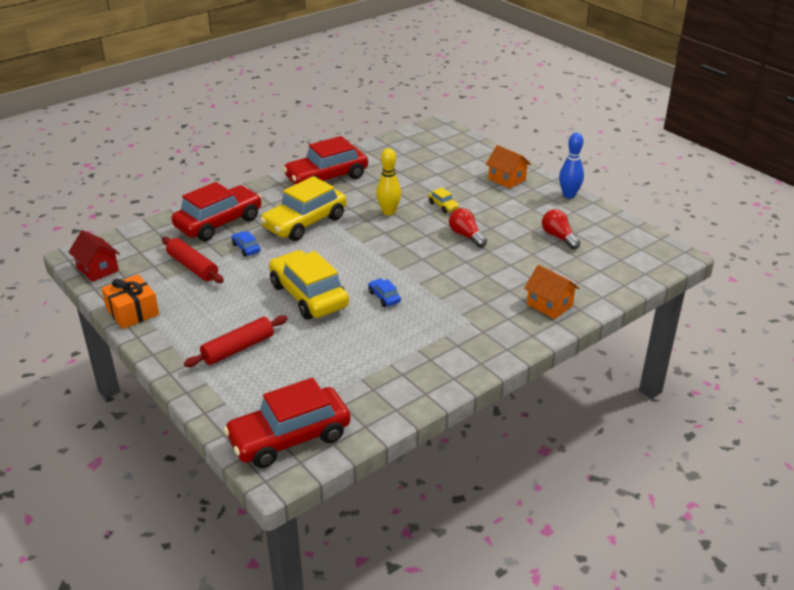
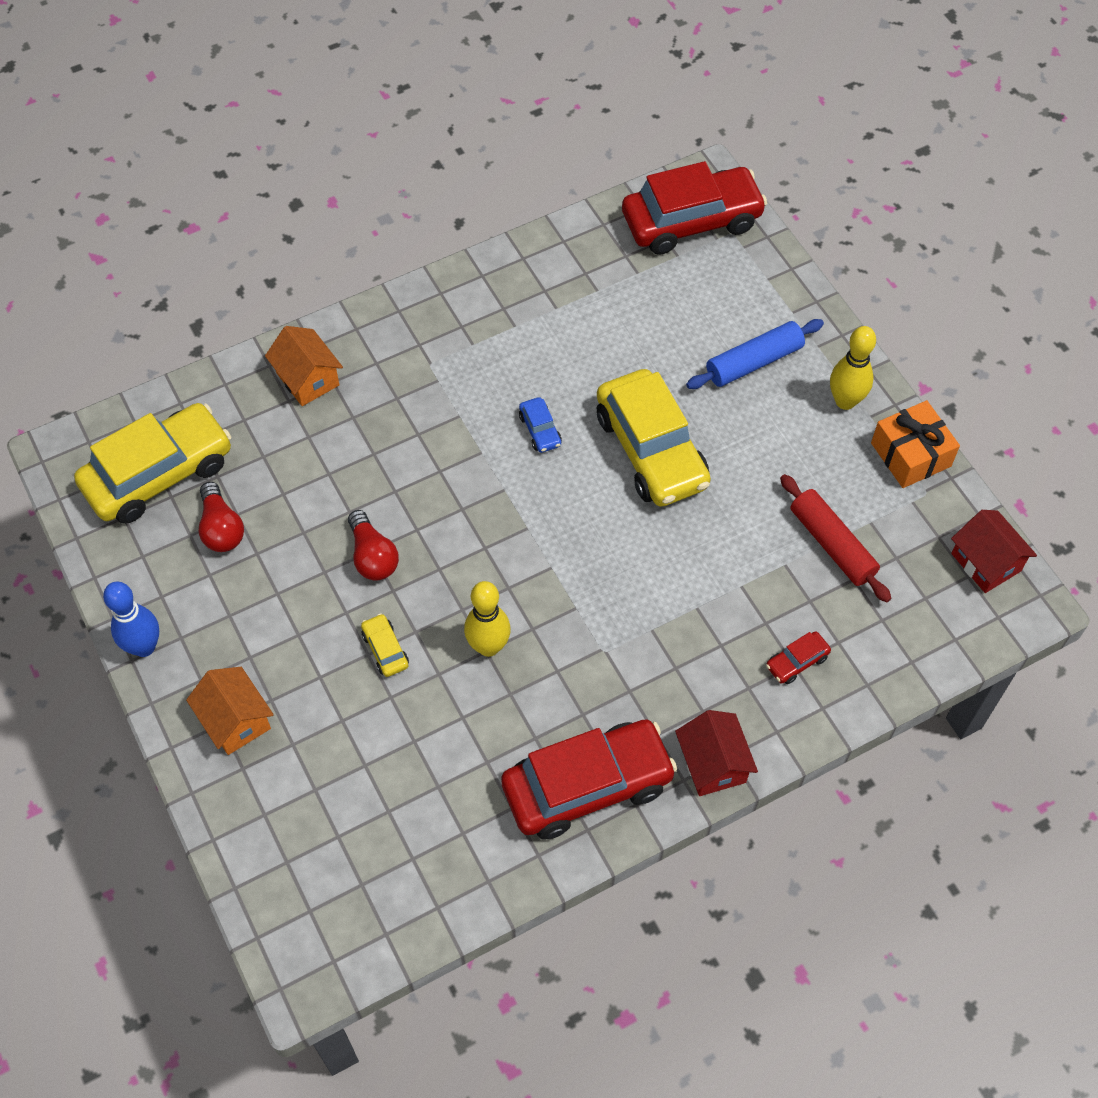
camera: 170 degrees left, 25 degrees up
(173, 334) = (845, 401): none -> yellow bowling pin
(219, 223) = (797, 662): red car -> red car, size x0.41
(238, 348) = (753, 362): red rolling pin -> blue rolling pin
(246, 248) = (746, 580): blue car -> none
(265, 189) = (713, 764): none -> red house
(305, 223) = (643, 637): yellow car -> yellow car (158, 474)

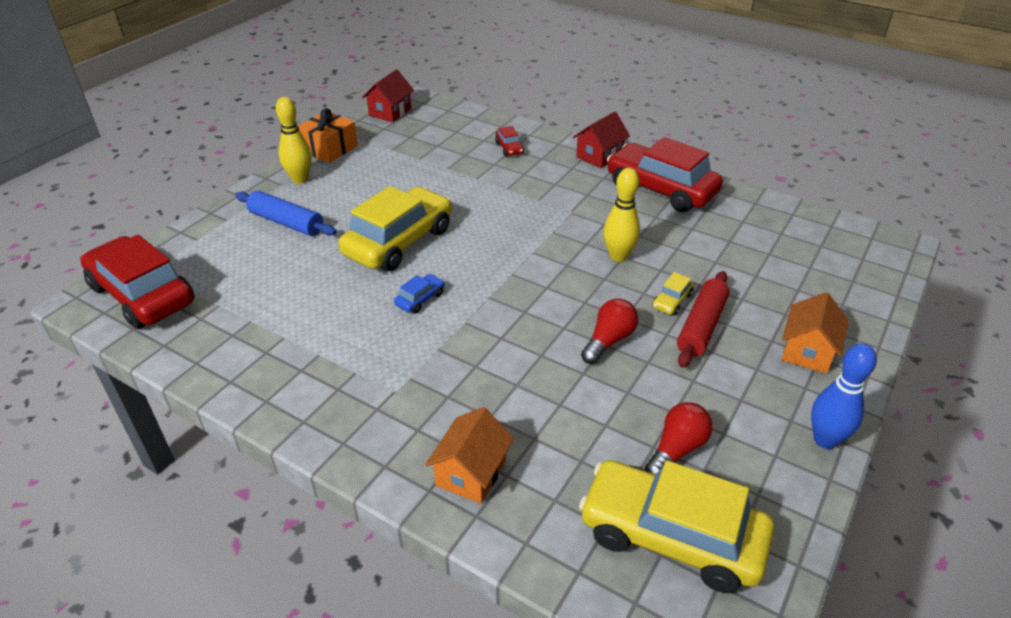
camera: 120 degrees left, 20 degrees down
(797, 662) = (509, 148): red car -> red car turned 45 degrees clockwise
(832, 544) = (419, 157): red rolling pin -> red rolling pin (701, 326)

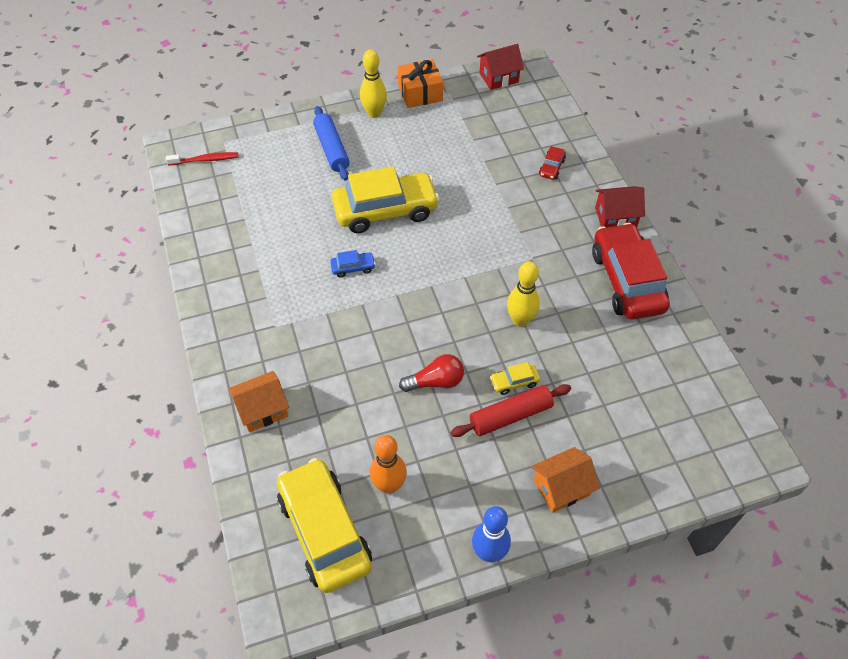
camera: 40 degrees right, 15 degrees up
(142, 295) = (205, 160): red car -> red toothbrush
(676, 450) = (389, 485): red light bulb -> orange bowling pin

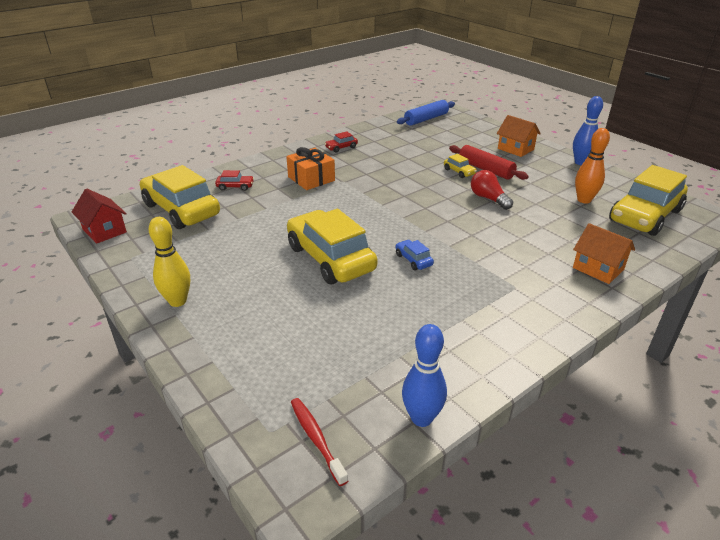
camera: 110 degrees left, 20 degrees down
(187, 211) = (421, 418): none -> blue bowling pin
(331, 149) = (252, 318): blue rolling pin -> blue rolling pin (426, 119)
(420, 93) = (135, 275): orange gift -> orange gift (311, 179)
(517, 125) = (181, 210): none -> yellow car
(520, 320) = (405, 177): yellow bowling pin -> none
(615, 217) = (281, 157): red house -> none
(626, 281) = (341, 147): red car -> red car, size x0.41

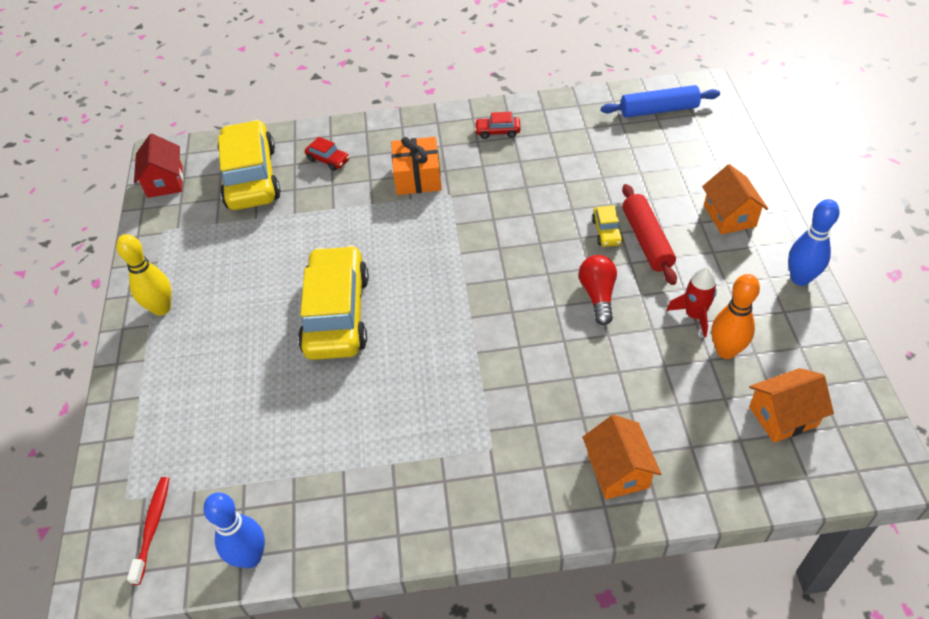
camera: 35 degrees right, 15 degrees up
(413, 260) = (418, 356): blue car -> none
(549, 191) = (694, 315): none -> red rocket
(645, 216) = (783, 416): yellow car -> orange house

